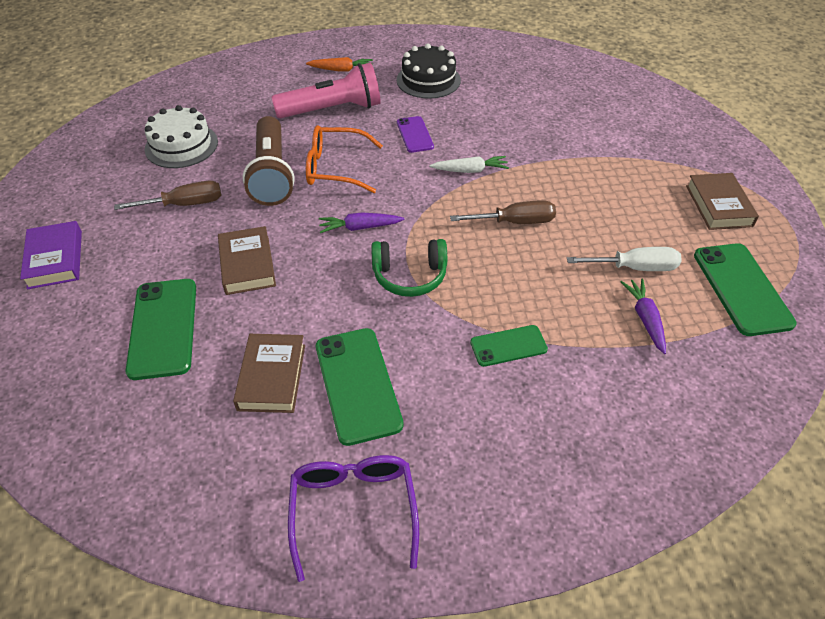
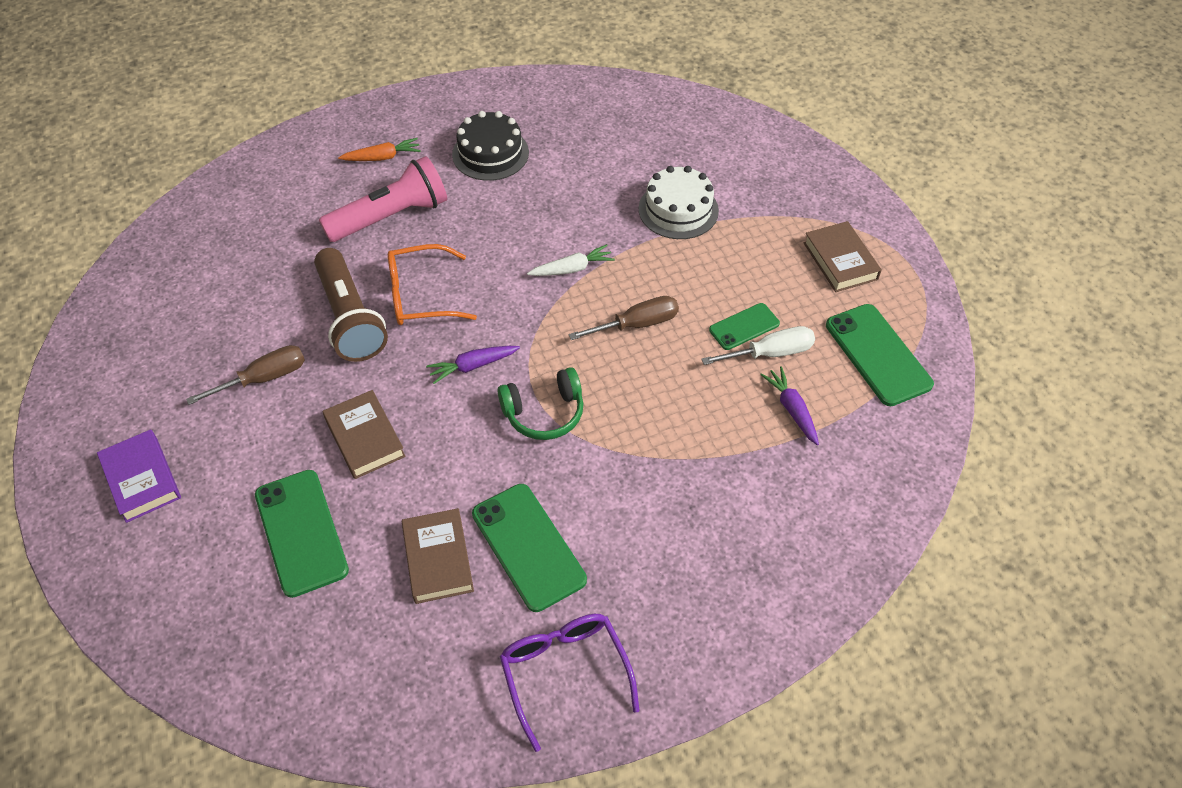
camera: 15 degrees left, 5 degrees up
(181, 145) = (227, 301): white cake -> white cake (678, 210)
(415, 135) = (497, 233): purple phone -> none
(508, 346) = (666, 469): green phone -> green phone (744, 327)

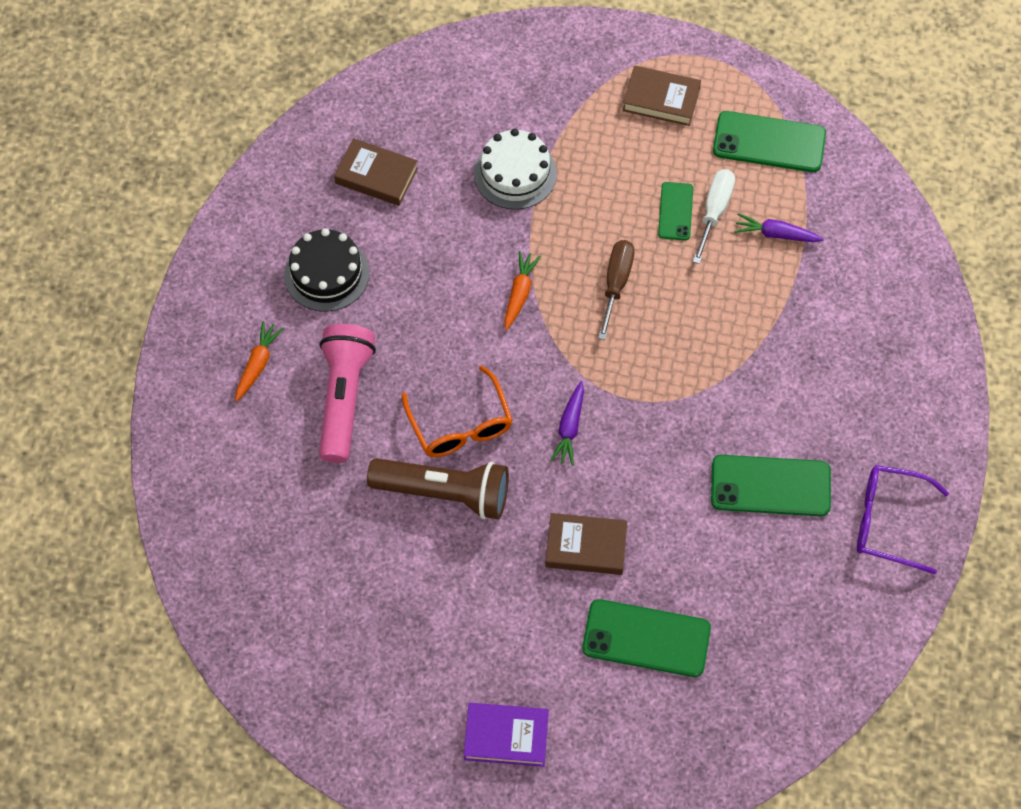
camera: 55 degrees left, 10 degrees up
(264, 378) = (463, 594): brown screwdriver -> none
(420, 296) = (460, 425): orange glasses -> orange glasses turned 45 degrees counterclockwise
(438, 559) = (739, 553): brown book -> brown book (376, 176)
(544, 413) = (655, 403): green headphones -> none
(571, 269) = (519, 294): white carrot -> orange carrot

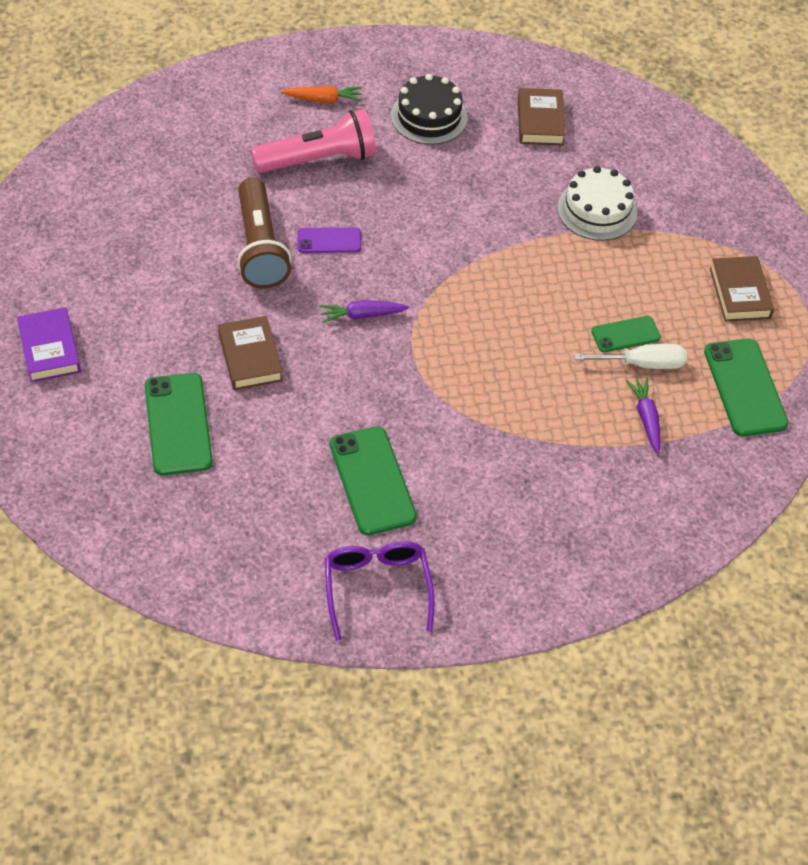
camera: 65 degrees right, 10 degrees down
(460, 425) = (329, 240): orange glasses -> purple phone
(519, 294) = (477, 245): orange carrot -> none
(616, 284) = (524, 310): brown screwdriver -> none

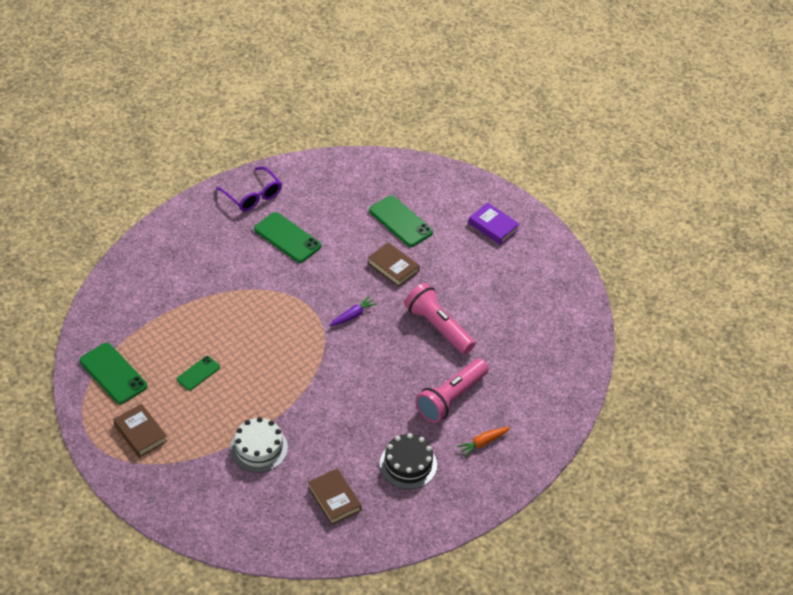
camera: 150 degrees right, 5 degrees down
(259, 247) = (438, 327): brown flashlight -> pink flashlight
(329, 240) = (404, 349): purple phone -> none
(642, 364) = (179, 360): white screwdriver -> none
(646, 418) = (162, 330): purple carrot -> none

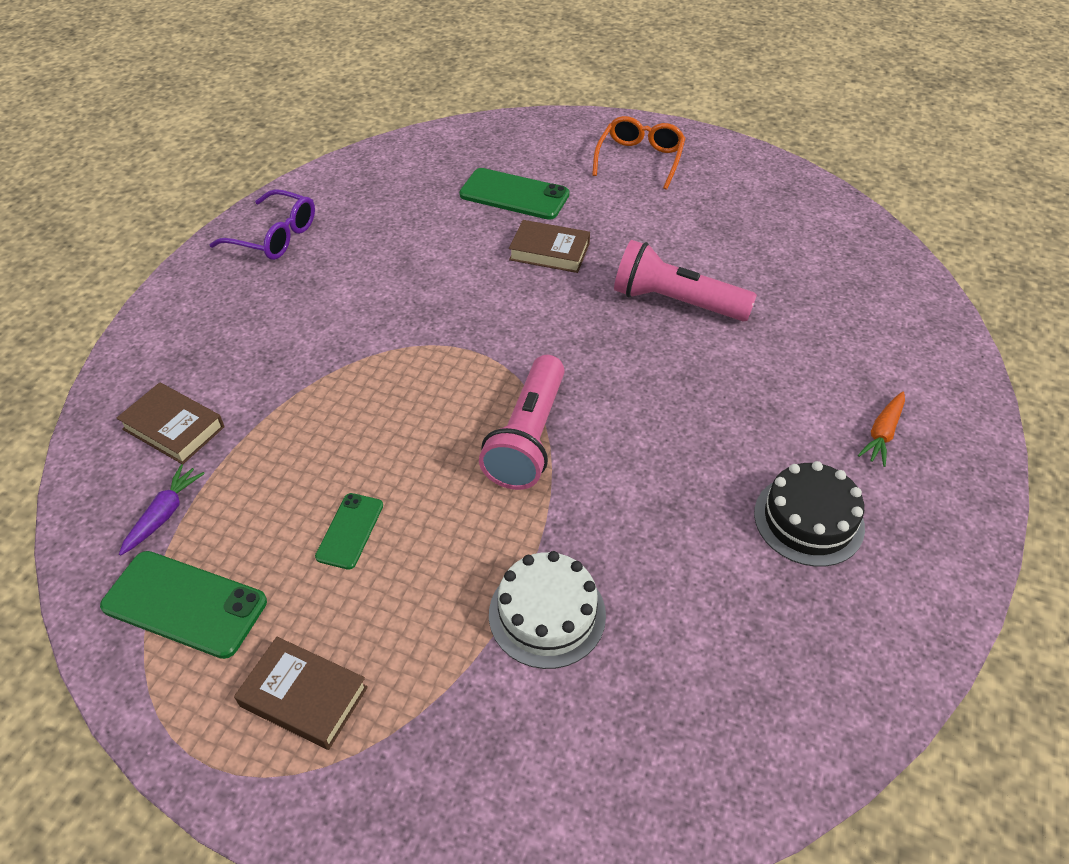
camera: 25 degrees left, 0 degrees up
(287, 238) = (365, 271): green phone -> none
(334, 499) = (745, 642): brown book -> brown book (173, 428)
(353, 315) = (542, 335): purple carrot -> purple carrot (164, 515)
(451, 398) = (779, 389): pink flashlight -> pink flashlight (528, 437)
(493, 226) = (640, 159): purple book -> orange glasses

